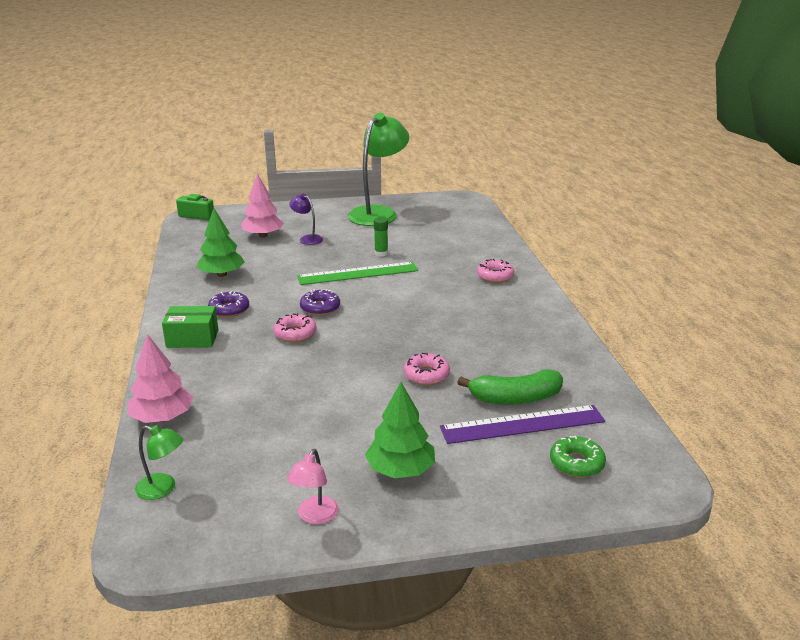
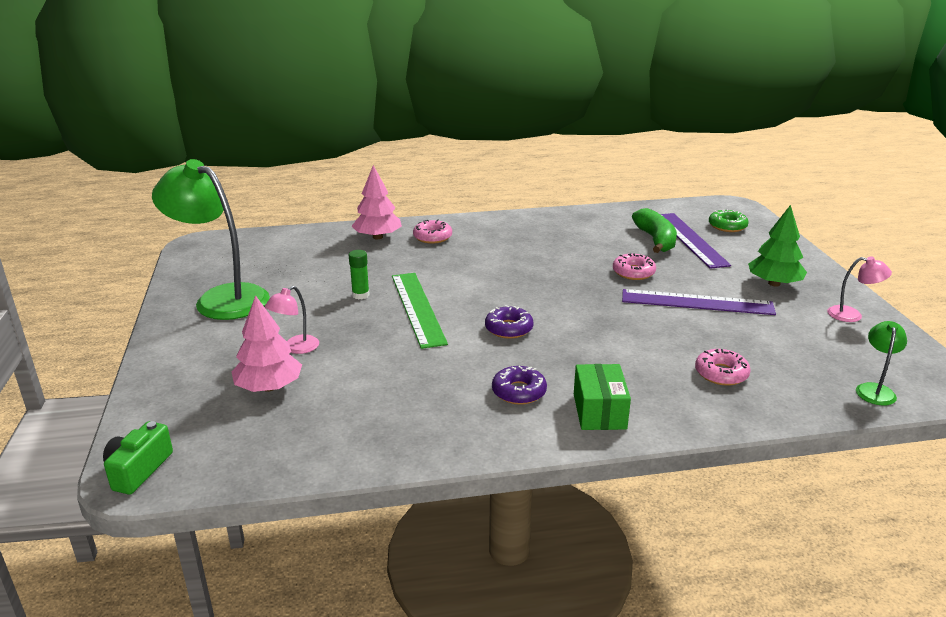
camera: 90 degrees left, 0 degrees up
(162, 418) = (771, 408): pink tree -> pink tree (377, 237)
(222, 274) = (409, 410): green tree -> none
(295, 333) = (572, 341): pink donut -> pink donut (721, 373)
(307, 239) = (295, 348): purple lamp -> pink lamp
(356, 406) = (697, 302): none -> purple ruler

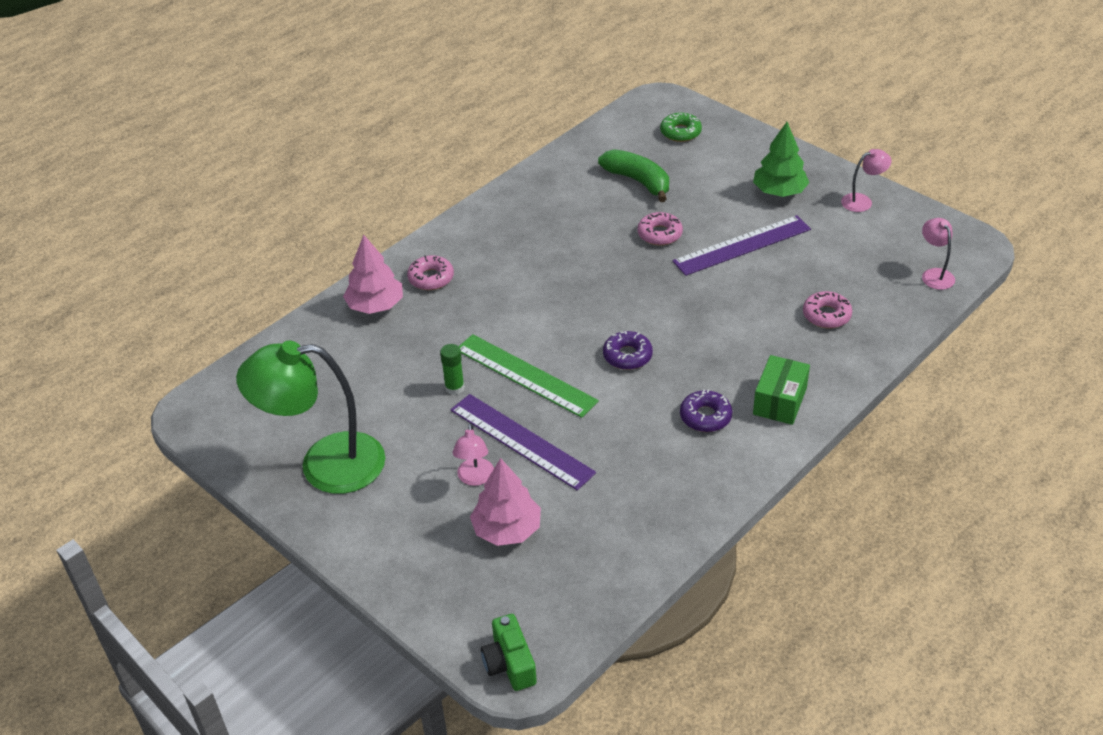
camera: 35 degrees left, 15 degrees up
(599, 411) = (780, 401): green box -> green box turned 60 degrees clockwise
(690, 239) = (666, 166): purple ruler -> purple ruler (521, 441)
(875, 390) = (934, 274): green lamp -> pink lamp

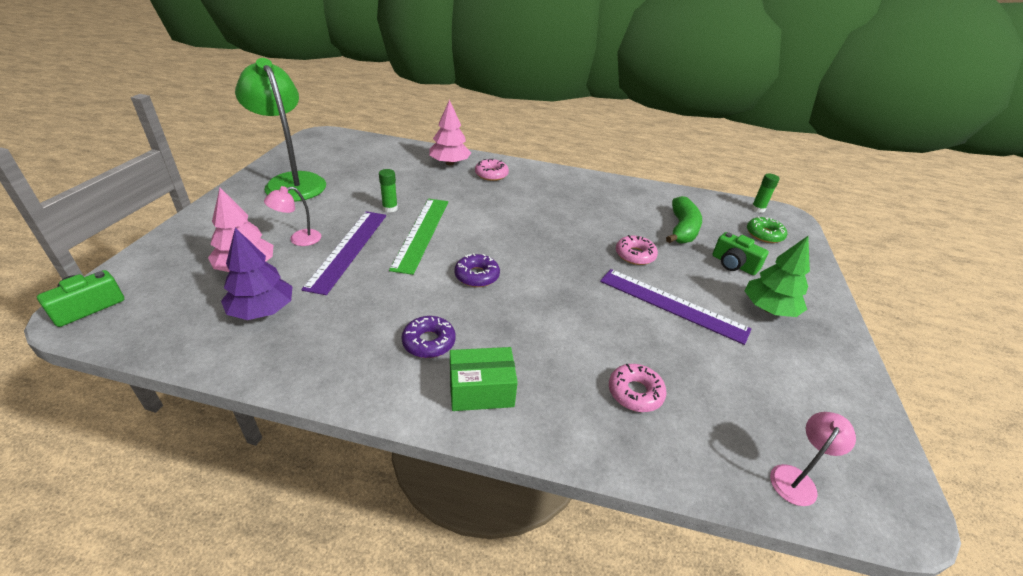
camera: 55 degrees right, 5 degrees down
(594, 524) = (262, 310): none -> purple tree
(637, 111) = (757, 209): none -> green glue stick
(711, 178) = (733, 264): none -> green camera
(862, 201) = (832, 373): pink lamp -> none

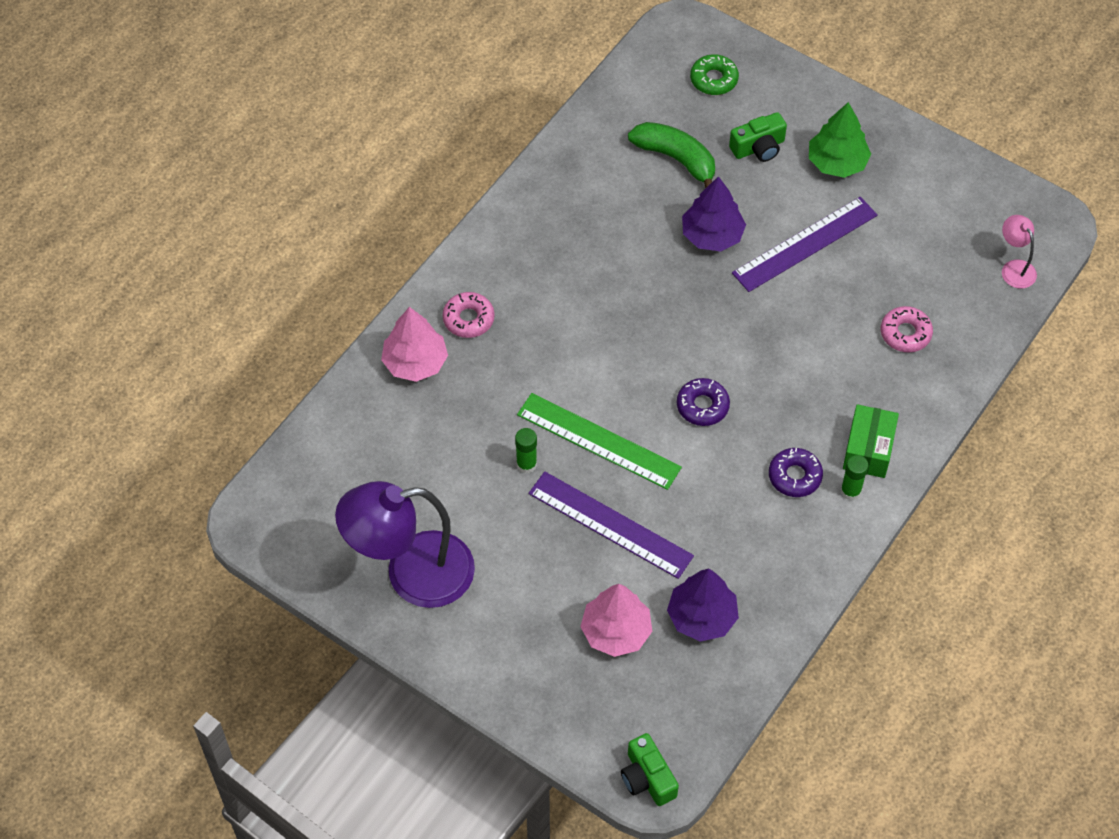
camera: 65 degrees left, 20 degrees up
(292, 182) = (412, 574): green lamp -> purple lamp
(299, 239) = (571, 575): pink lamp -> none
(635, 255) = (712, 235): pink donut -> purple tree
(757, 209) = (658, 49): green glue stick -> green glue stick (850, 491)

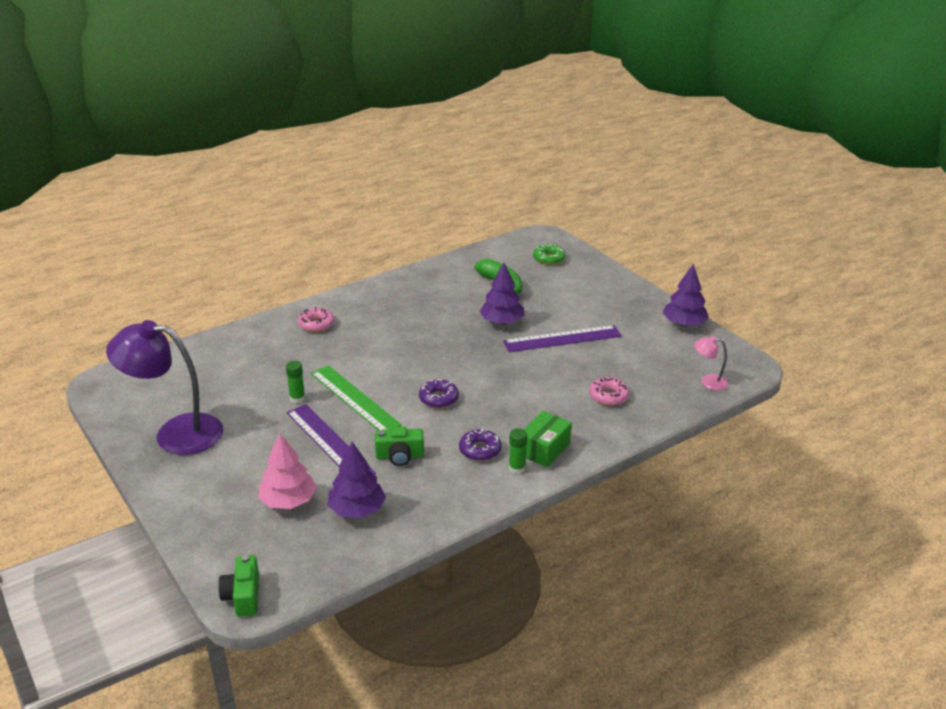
camera: 20 degrees right, 25 degrees down
(415, 362) = (267, 335): pink tree -> none
(758, 147) = (559, 291): green camera -> green camera (399, 456)
(837, 162) = (608, 308): green tree -> none
(946, 165) = (684, 324): none -> purple tree
(1014, 268) = (708, 382): pink lamp -> pink lamp turned 75 degrees counterclockwise

